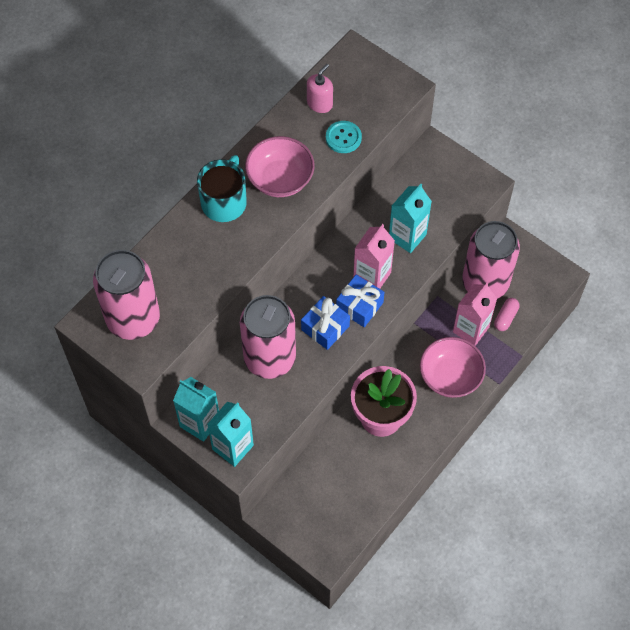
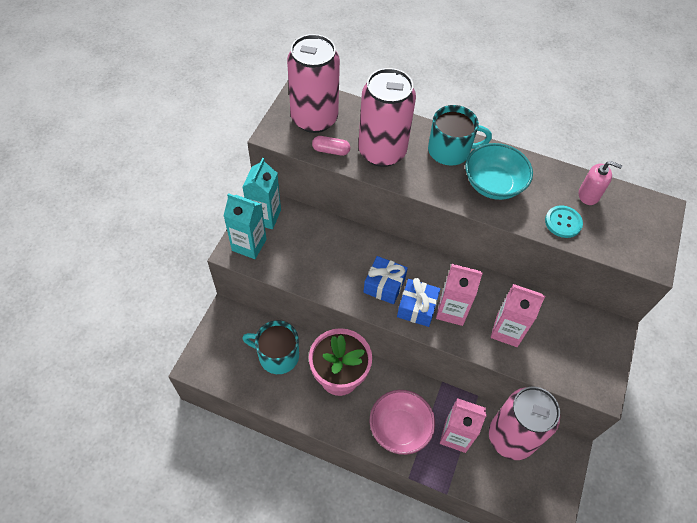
camera: 70 degrees right, 5 degrees down
(269, 358) = (339, 250): pink can -> pink can (382, 152)
(280, 179) = (493, 184): pink bowl -> turquoise bowl
(339, 471) = (277, 355): none -> turquoise mug
(407, 236) = (507, 331): turquoise carton -> pink carton
(505, 317) = (482, 467): pink capsule -> pink capsule (331, 150)

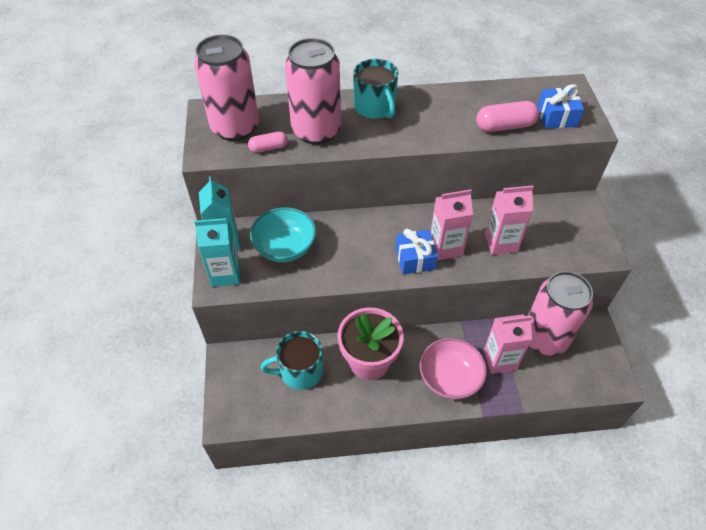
camera: 25 degrees left, 5 degrees down
(384, 285) = (374, 253): blue gift -> blue gift (556, 117)
(450, 150) = (375, 107): turquoise mug -> turquoise mug turned 90 degrees clockwise
(493, 184) = (429, 119): turquoise bowl -> turquoise bowl (285, 247)
(563, 222) = (505, 126): turquoise button -> pink capsule
(589, 195) = (510, 98): pink soap dispenser -> none

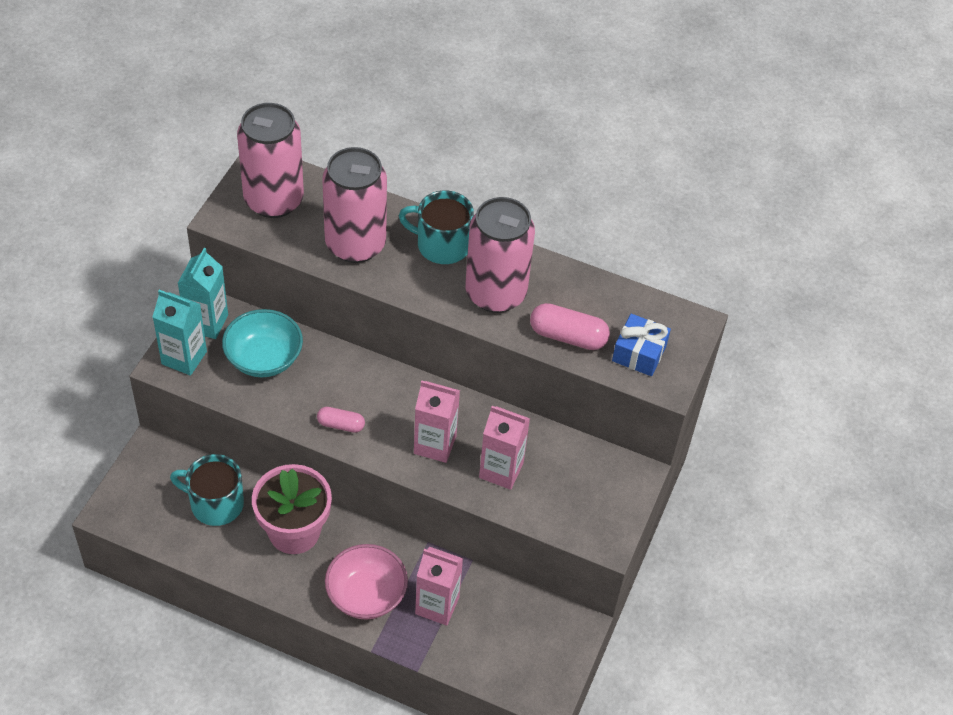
camera: 25 degrees right, 0 degrees up
(268, 148) = (291, 241): pink capsule -> pink capsule (341, 425)
(375, 107) = (442, 245): turquoise mug -> turquoise mug turned 105 degrees clockwise
(415, 259) = (391, 440): blue gift -> none
(544, 338) = (508, 610): pink can -> pink can (495, 293)

